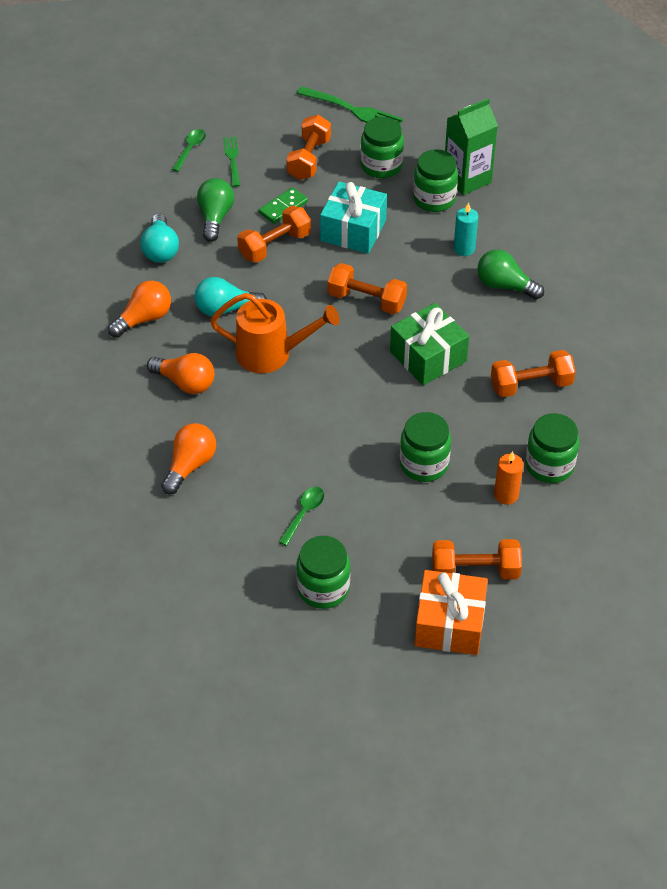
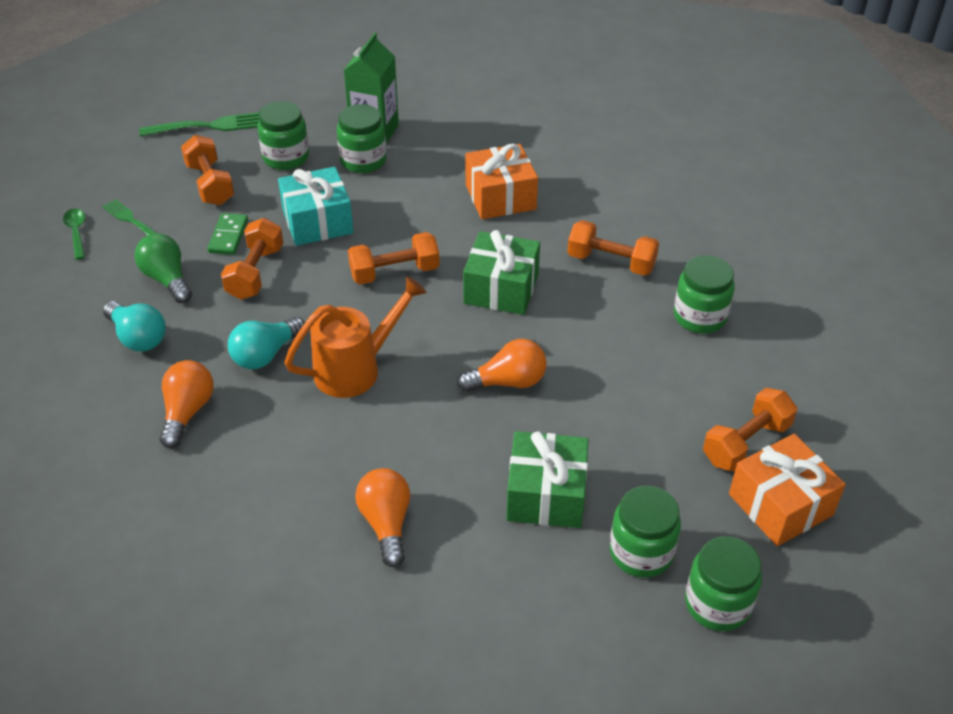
camera: 40 degrees left, 5 degrees down
(185, 383) = (296, 447): orange light bulb -> orange light bulb (508, 382)
(304, 513) = (546, 494): green spoon -> green gift
(424, 464) = (600, 380): green jar -> green jar (717, 604)
(464, 249) = (433, 186): turquoise candle -> none
(505, 286) = (500, 197): green light bulb -> orange gift
(506, 495) = (695, 362): orange candle -> none
(531, 385) = (611, 262): orange dumbbell -> orange dumbbell turned 75 degrees clockwise

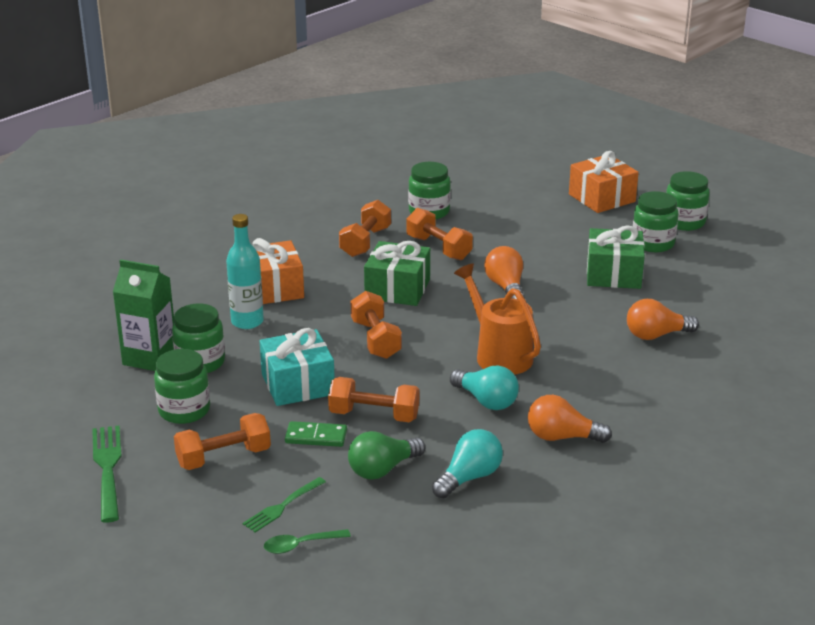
camera: 90 degrees left, 15 degrees down
(434, 184) = (247, 322): none -> turquoise bottle
(746, 443) = (552, 204): orange dumbbell -> orange dumbbell (438, 248)

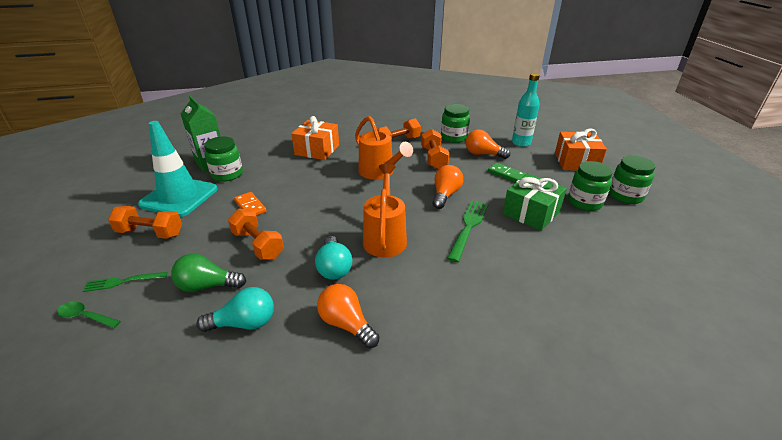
camera: 35 degrees right, 5 degrees up
(108, 469) = (98, 213): green fork -> green fork (468, 227)
(184, 410) = (179, 197): green jar -> turquoise traffic cone
(247, 322) = (280, 162): turquoise bottle -> turquoise bottle (521, 143)
(298, 384) = (250, 206): turquoise gift -> orange domino
(316, 437) = (209, 243): green domino -> green domino (506, 174)
(375, 339) = (327, 197): orange dumbbell -> none
(397, 289) = (379, 173): green gift -> orange watering can
(656, 335) = (516, 272): orange light bulb -> orange light bulb (483, 154)

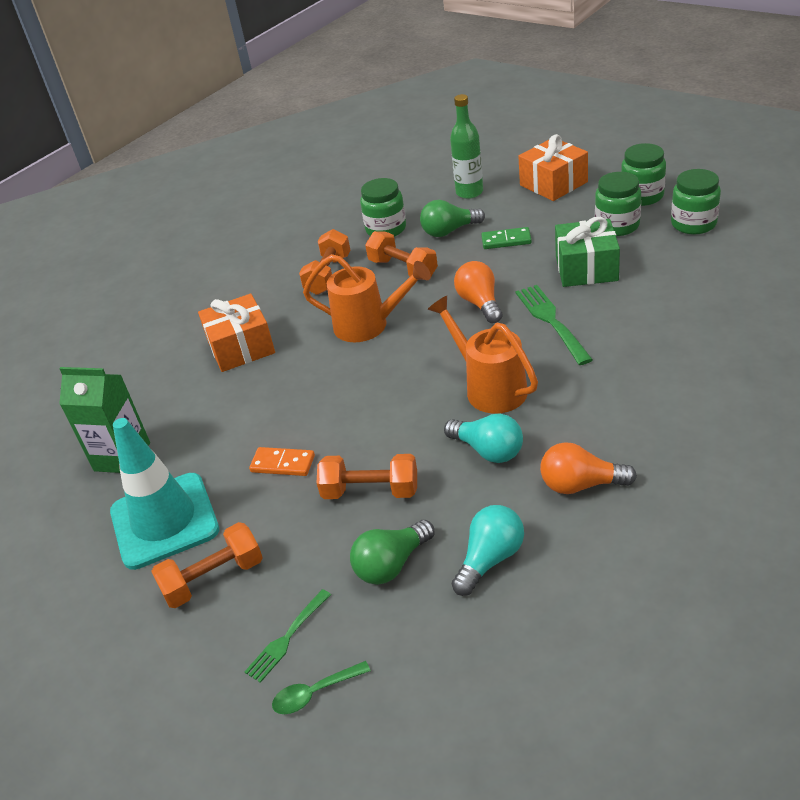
camera: 35 degrees left, 5 degrees up
(227, 174) = (176, 453): green jar -> green jar (693, 224)
(483, 154) = (449, 231): orange light bulb -> green light bulb
(521, 143) = (469, 192): turquoise bottle -> green bottle

